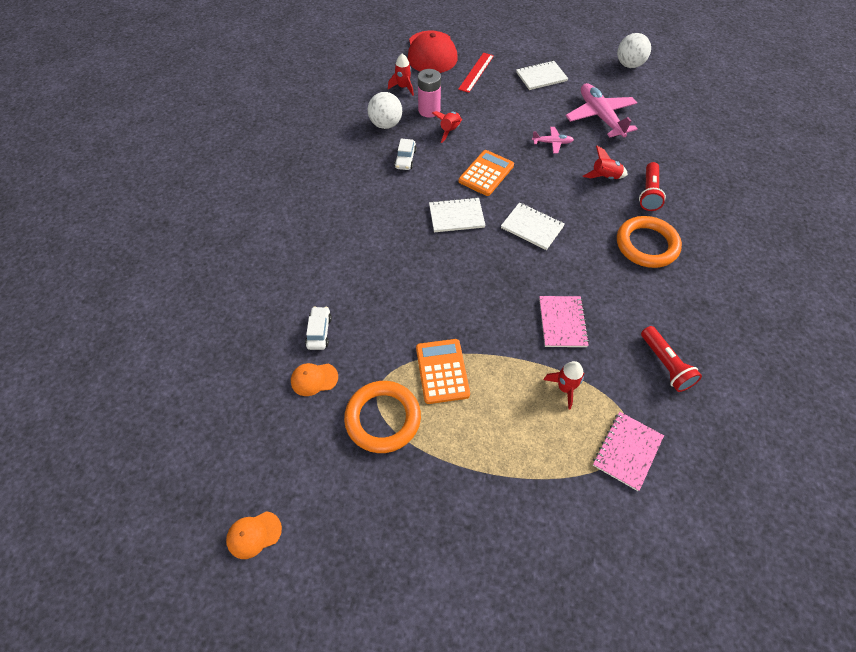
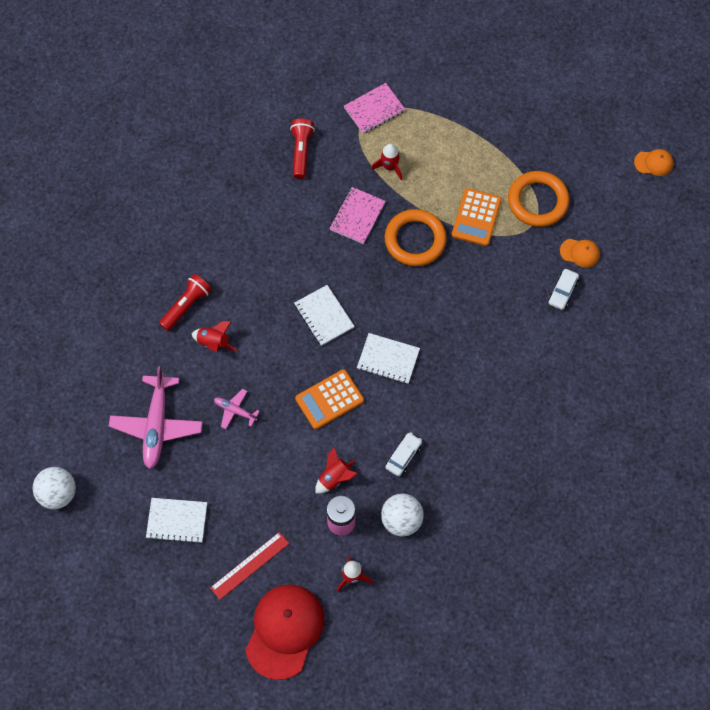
camera: 155 degrees left, 10 degrees up
(646, 245) = (233, 254): orange ring -> orange ring (415, 240)

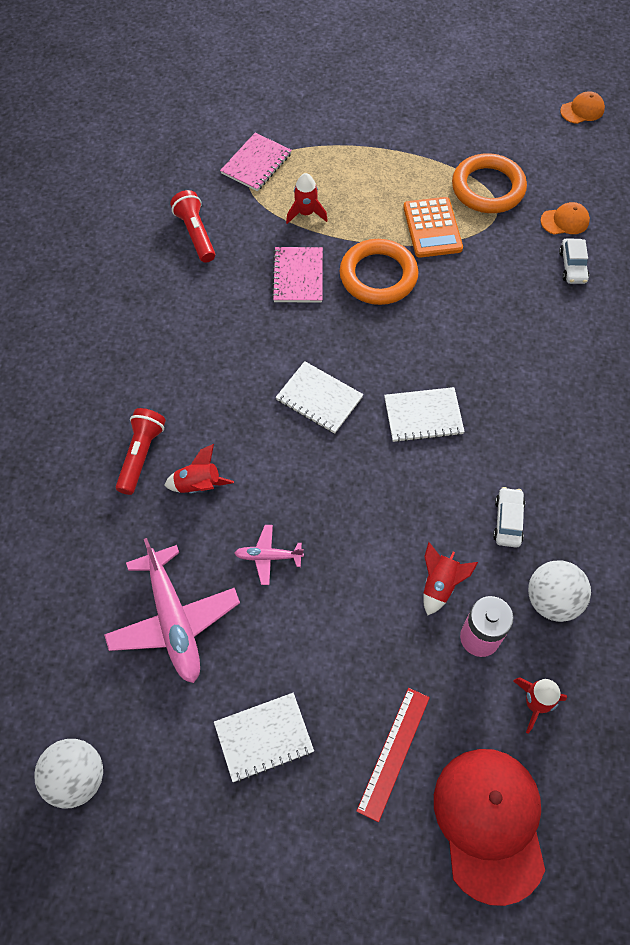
camera: 25 degrees left, 5 degrees down
(329, 399) = (380, 492): orange calculator -> none

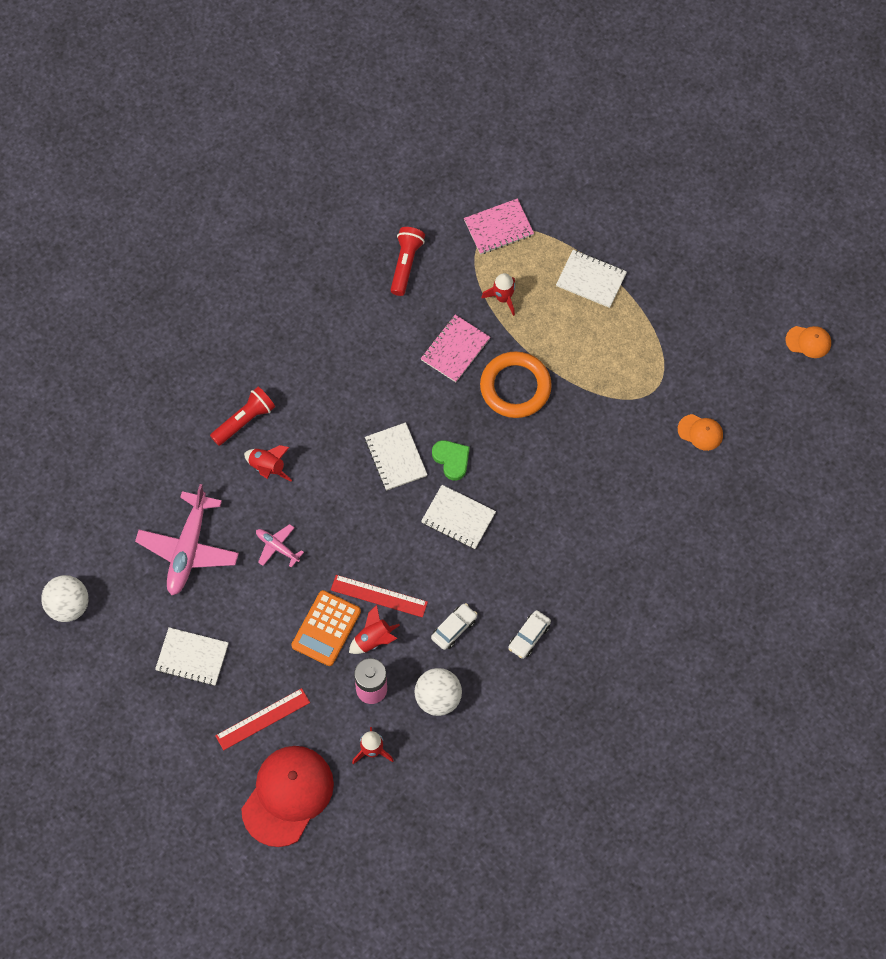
camera: 35 degrees right, 5 degrees up
(369, 160) = (591, 280): none -> white notebook
(373, 369) = (451, 460): none -> green heart
(409, 538) = (379, 596): none -> red ruler
(432, 228) = (590, 372): orange calculator -> orange calculator (326, 628)
(488, 188) = (664, 365): orange ring -> none
(572, 266) = (671, 474): white car -> white car (529, 637)

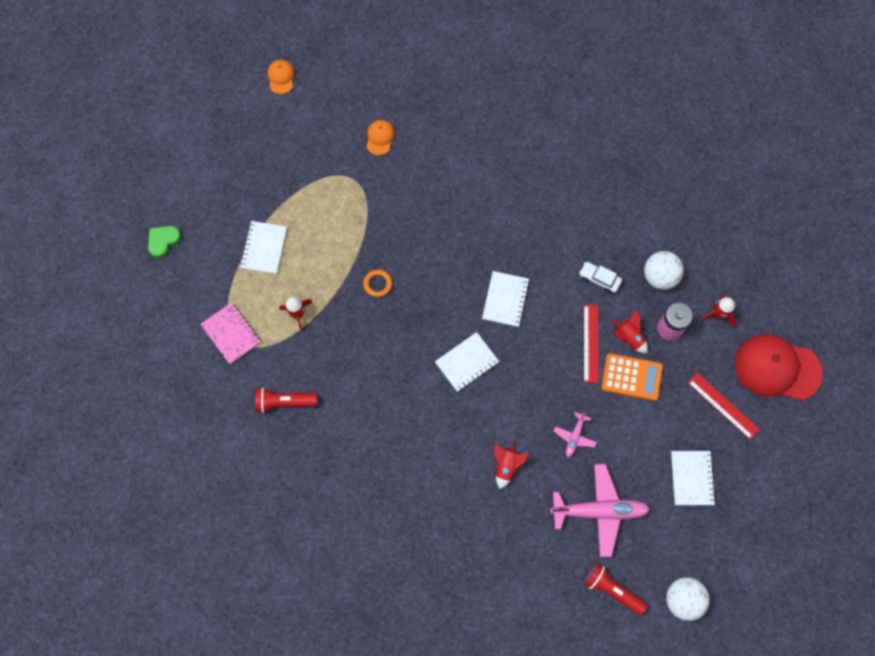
camera: 105 degrees left, 5 degrees up
(244, 421) = (468, 498): red flashlight -> red flashlight (612, 589)
(451, 460) = (456, 317): green heart -> green heart (163, 241)
(455, 349) = (355, 340): pink notebook -> none
(515, 387) = (377, 284): orange ring -> orange ring, size x0.48
(529, 637) = (588, 222): white car -> none

